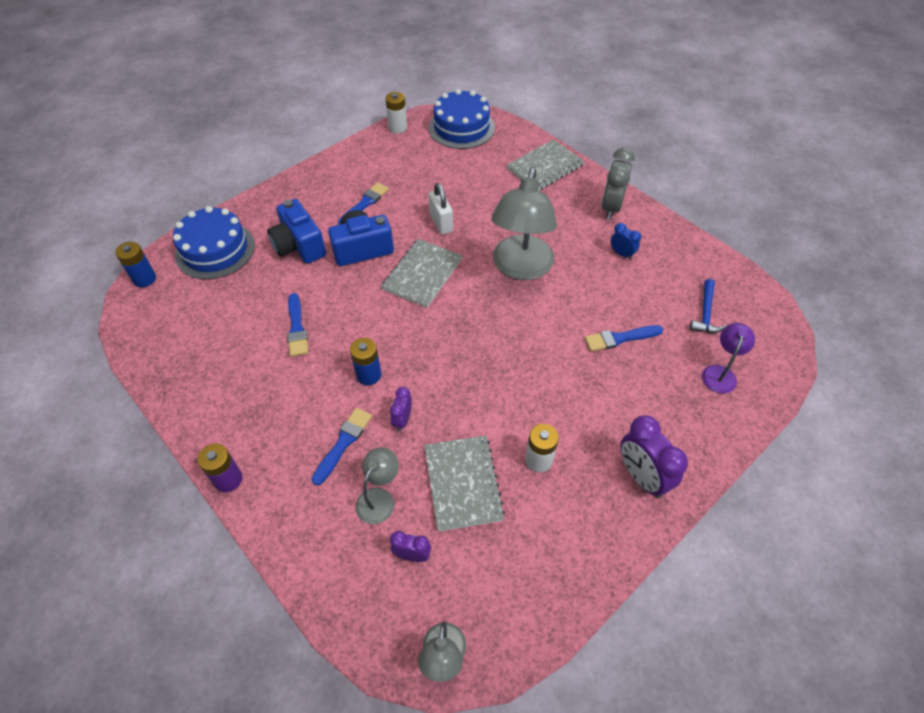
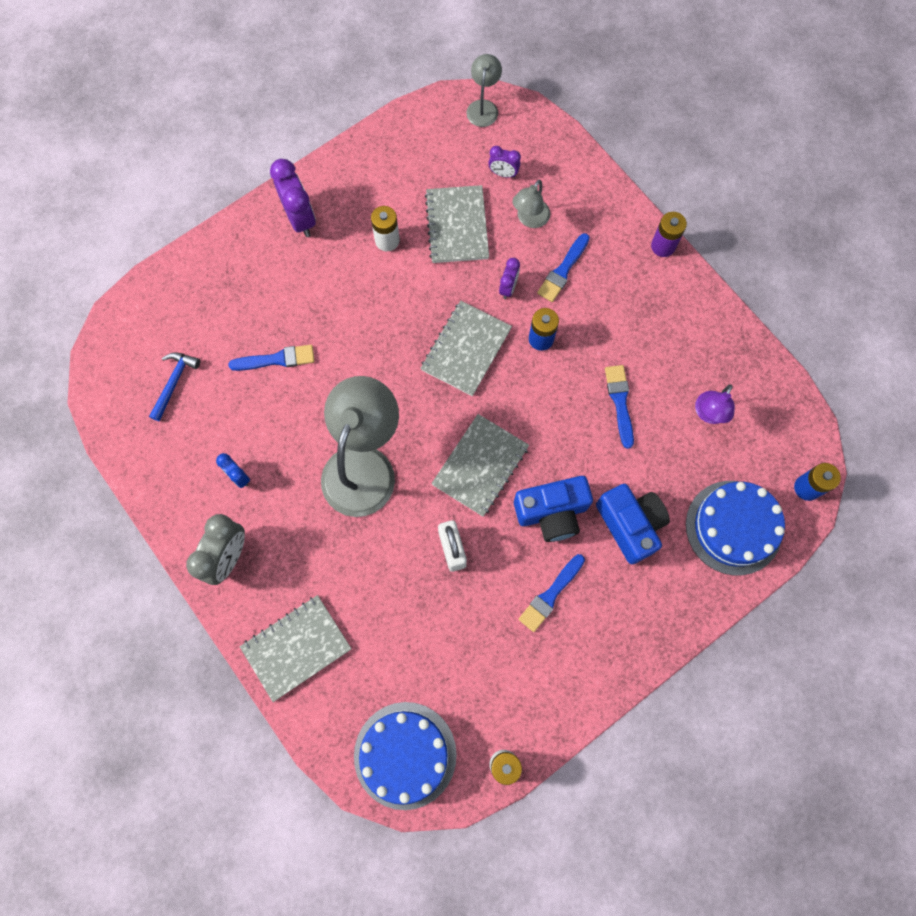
camera: 175 degrees left, 20 degrees up
(442, 360) = (466, 349): none -> grey notebook
(720, 373) = (189, 311): purple lamp -> purple lamp (708, 414)

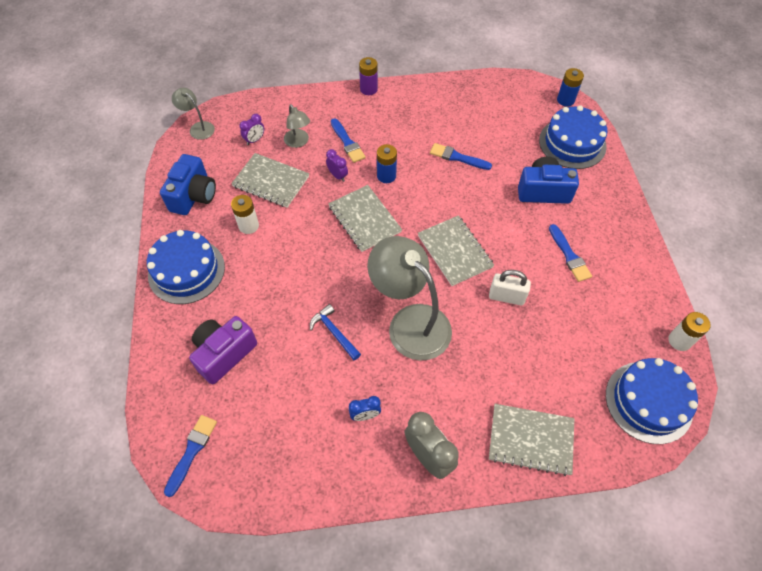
camera: 60 degrees left, 15 degrees down
(174, 382) = (252, 427): blue hammer -> blue hammer (334, 332)
(232, 311) = (224, 354): none -> purple camera
(276, 359) = (287, 341): blue brush -> blue brush (192, 451)
(296, 648) = (531, 439): grey notebook -> grey notebook turned 75 degrees counterclockwise
(300, 218) = (186, 271): purple clock -> blue cake
(552, 512) = (512, 227): blue camera -> blue camera (193, 196)
(708, 414) = (492, 120): purple lamp -> none

